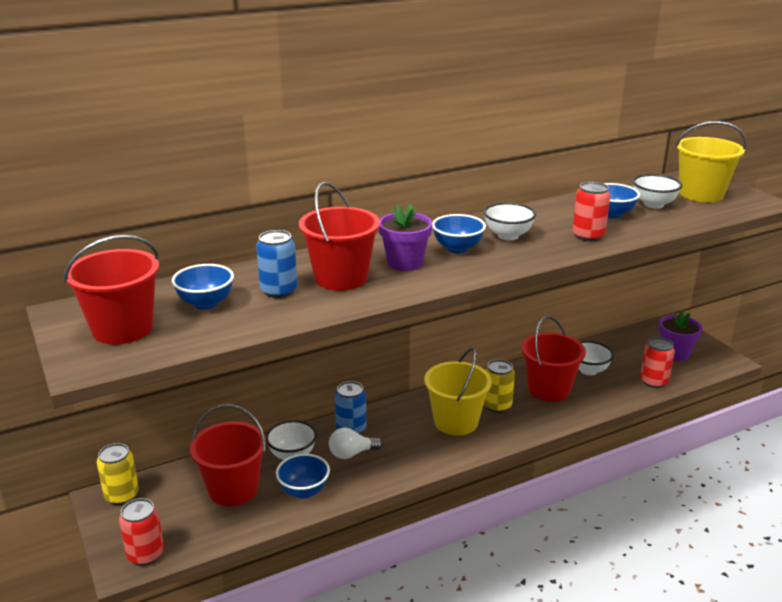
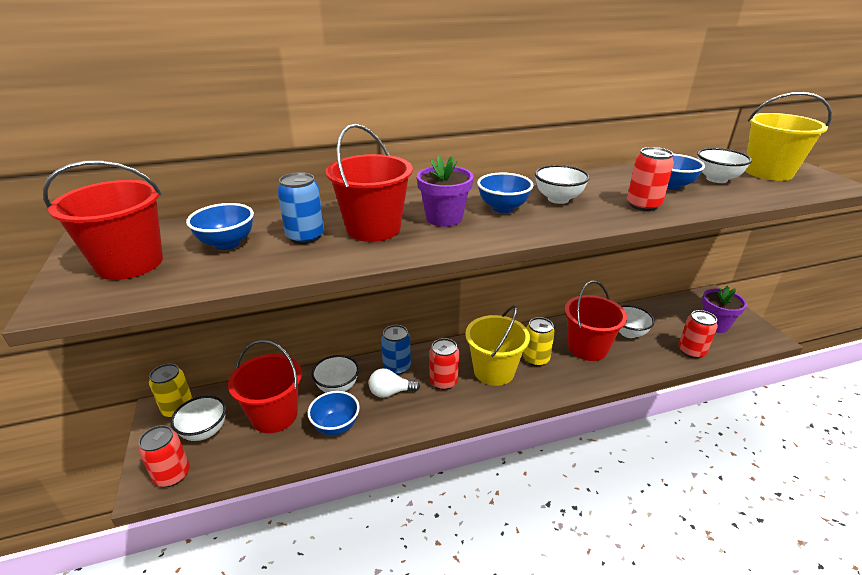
camera: 10 degrees right, 5 degrees up
(162, 512) = (204, 431): none -> white bowl
(405, 437) = (443, 381): none -> red can

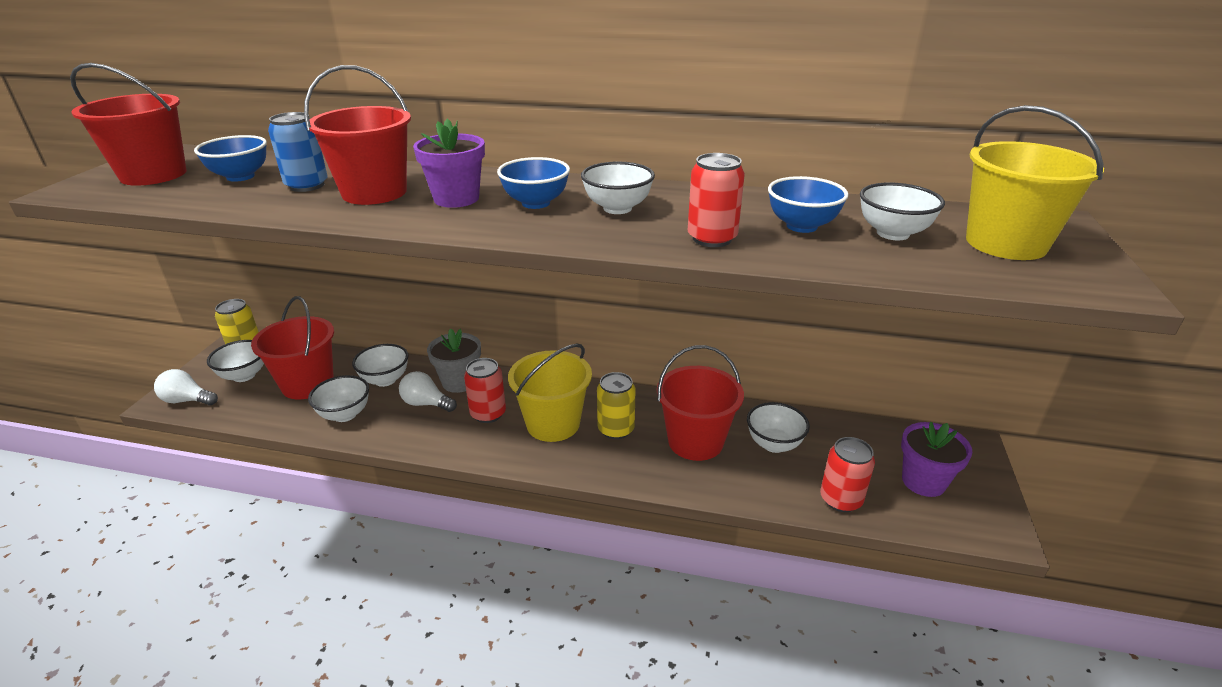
camera: 30 degrees right, 0 degrees up
(172, 475) = (187, 400): red can -> white light bulb
(336, 426) = (345, 414): blue bowl -> white bowl
(397, 367) = (459, 382): blue can -> grey flower pot

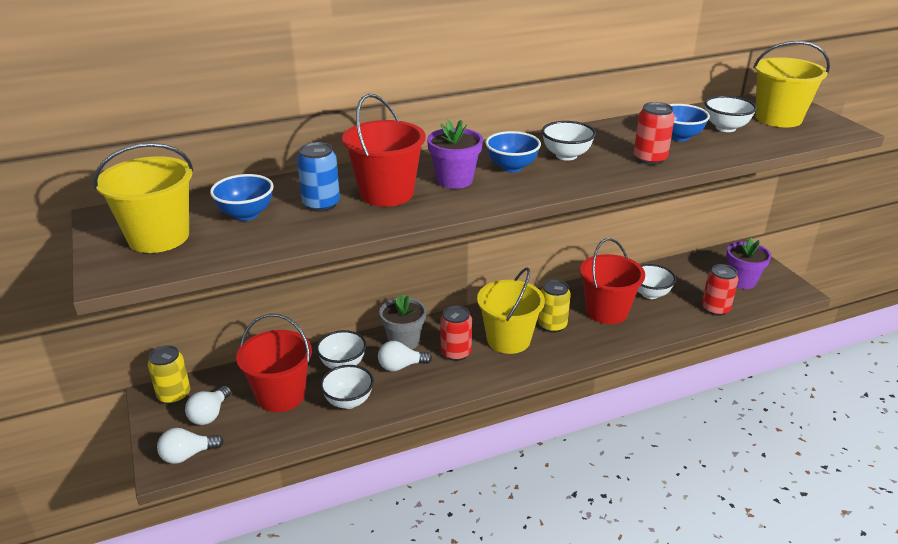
camera: 35 degrees left, 0 degrees up
(153, 175) = (158, 237): red bucket -> yellow bucket
(244, 375) = (210, 414): white bowl -> white light bulb

